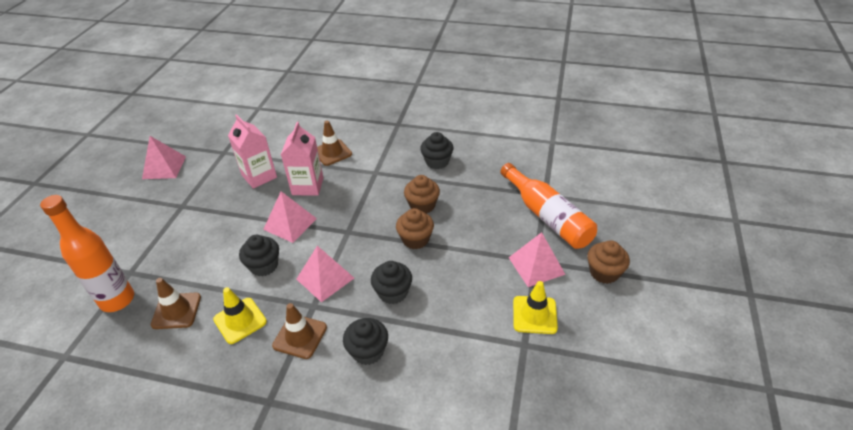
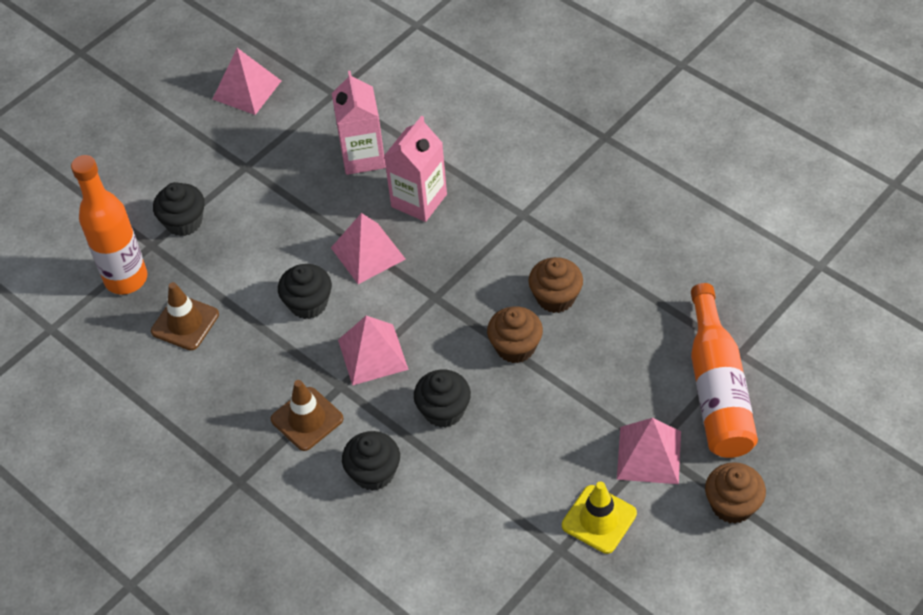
camera: 30 degrees right, 10 degrees up
(240, 320) = (249, 368): yellow traffic cone -> none
(332, 152) = (481, 154): brown traffic cone -> none
(437, 162) = (621, 231): black cupcake -> black cupcake (184, 222)

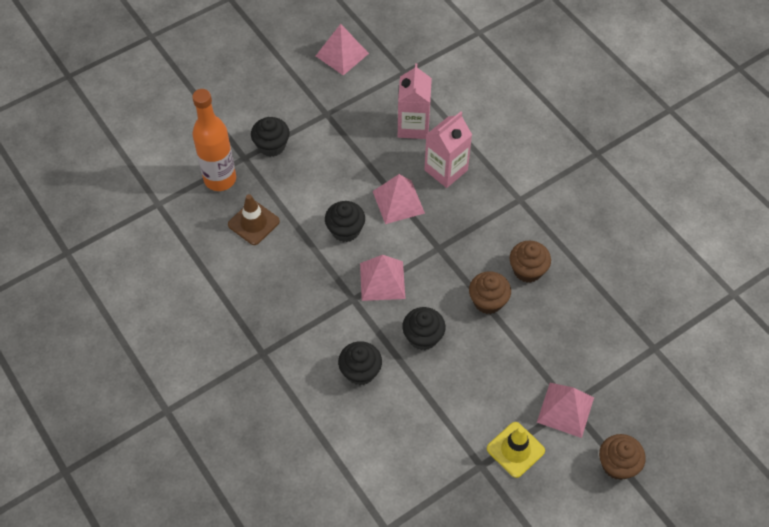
camera: 10 degrees right, 5 degrees up
(307, 419) = (322, 318): brown traffic cone -> none
(717, 389) = (630, 372): orange bottle -> none

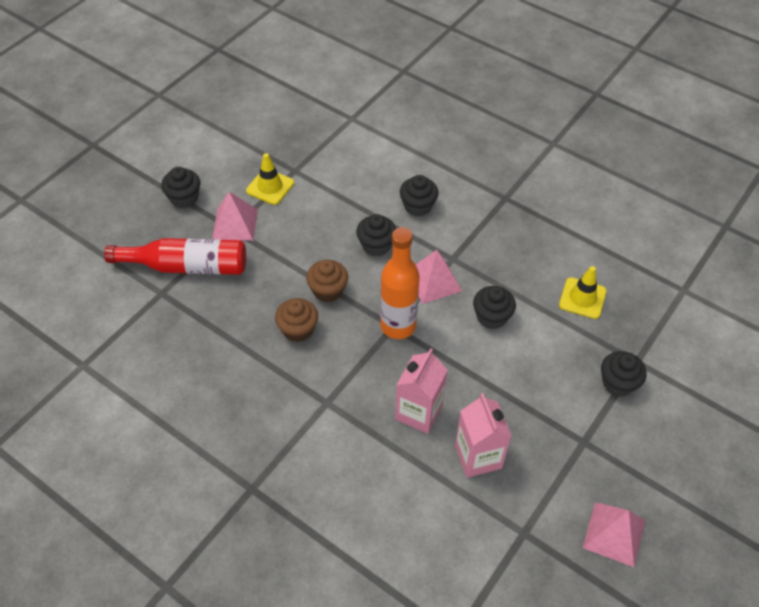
camera: 160 degrees right, 5 degrees down
(220, 179) = (644, 331): orange bottle -> orange bottle (398, 326)
(253, 223) = (582, 298): brown traffic cone -> yellow traffic cone
(398, 202) = (453, 361): pink pyramid -> none
(617, 464) = (184, 198): brown cupcake -> black cupcake
(624, 371) = (187, 266): none -> red bottle

